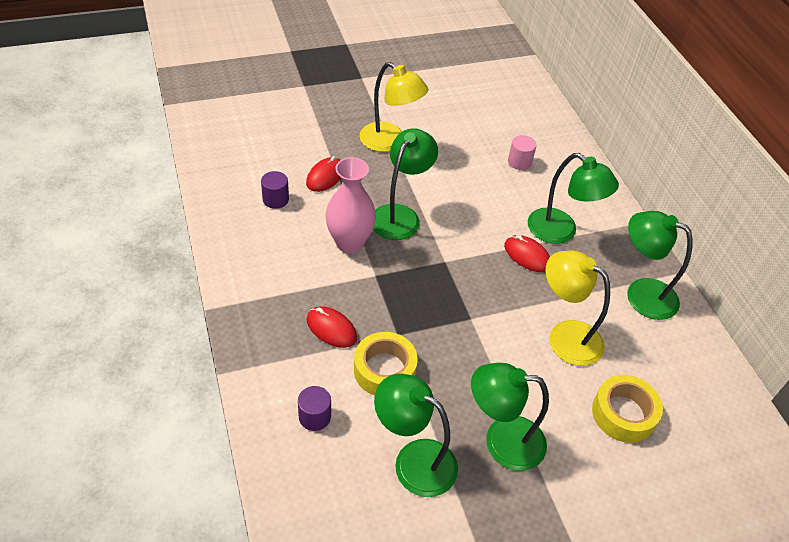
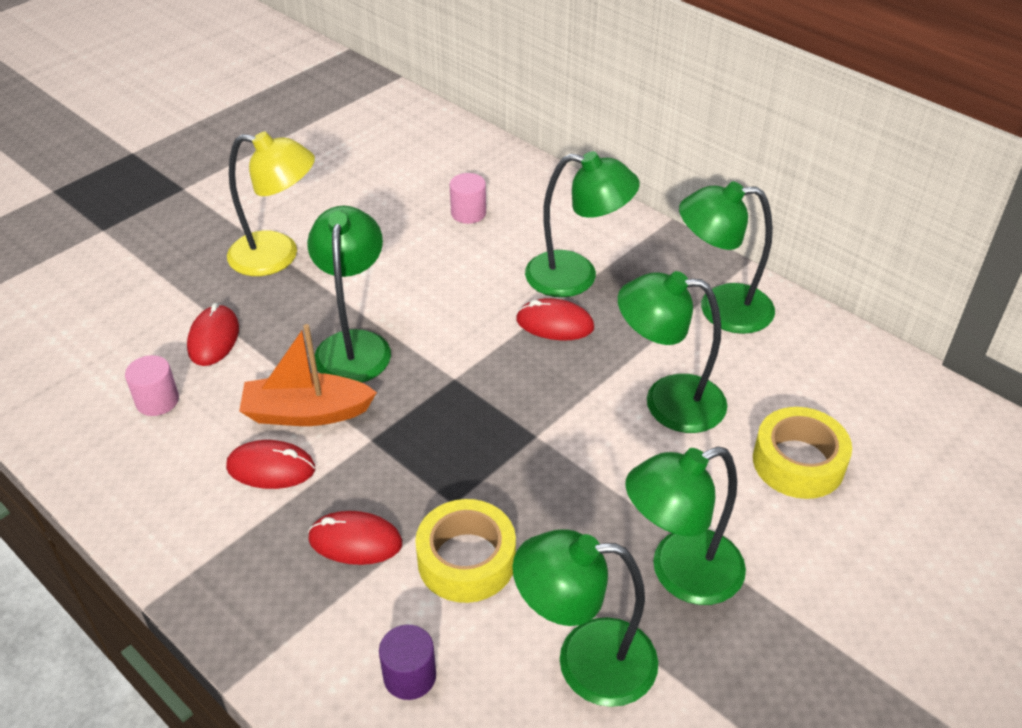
camera: 25 degrees left, 5 degrees down
(275, 199) = (157, 401): purple cylinder -> pink cylinder
(312, 266) = (271, 468): none -> red mouse
(349, 243) = (306, 412): pink vase -> orange boat
(565, 336) = (667, 401): yellow lamp -> green lamp

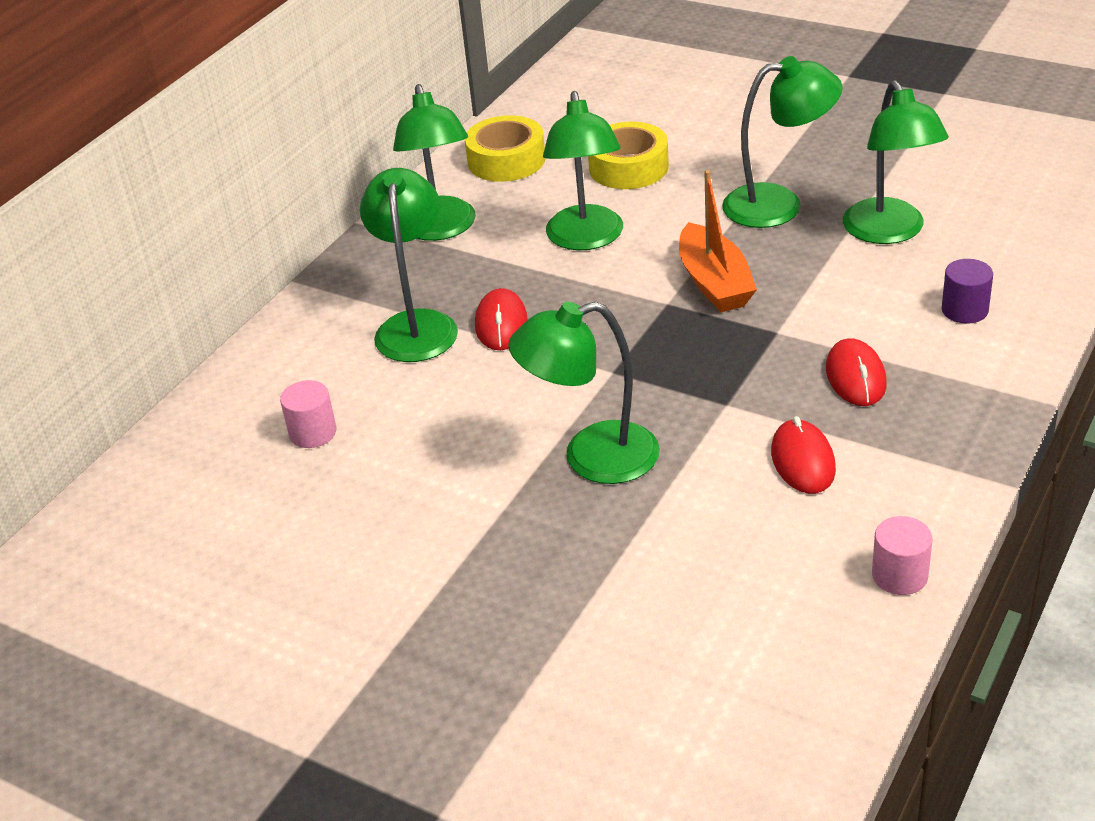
camera: 100 degrees left, 5 degrees down
(157, 401) = (756, 591): pink cylinder -> pink cylinder (899, 575)
(214, 338) = (630, 582): red mouse -> none
(278, 256) = (448, 581): yellow lamp -> none
(306, 412) = (713, 461): orange boat -> orange boat (714, 283)
(466, 560) = (834, 309): yellow tape -> yellow tape (506, 160)
(680, 573) = (779, 204): green lamp -> green lamp turned 60 degrees counterclockwise

